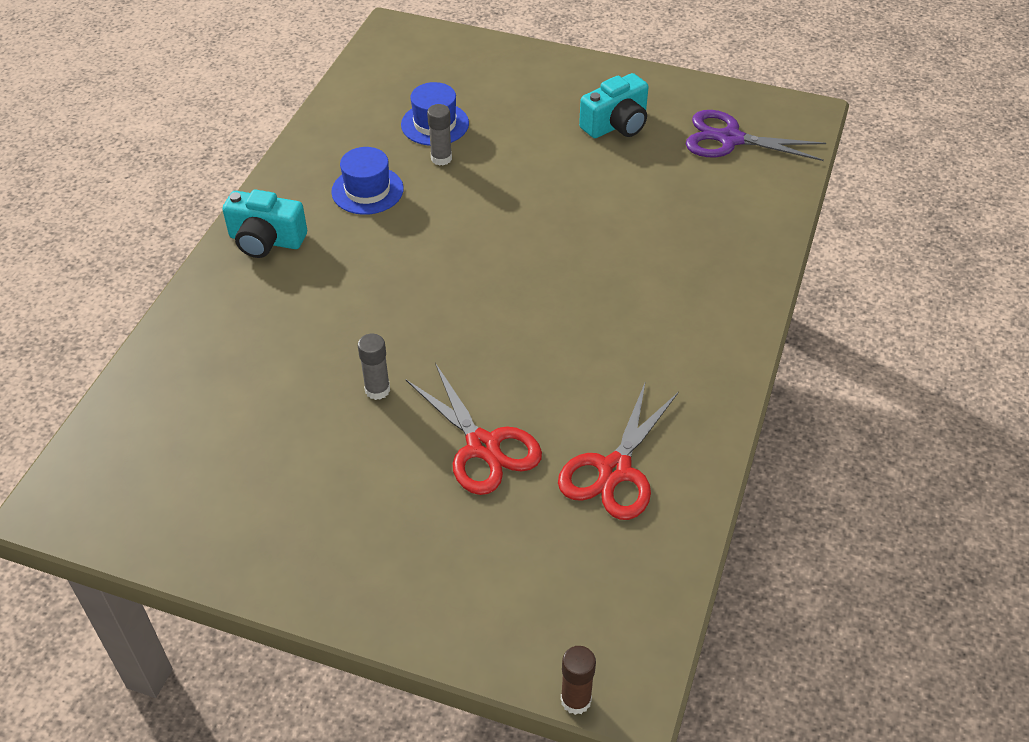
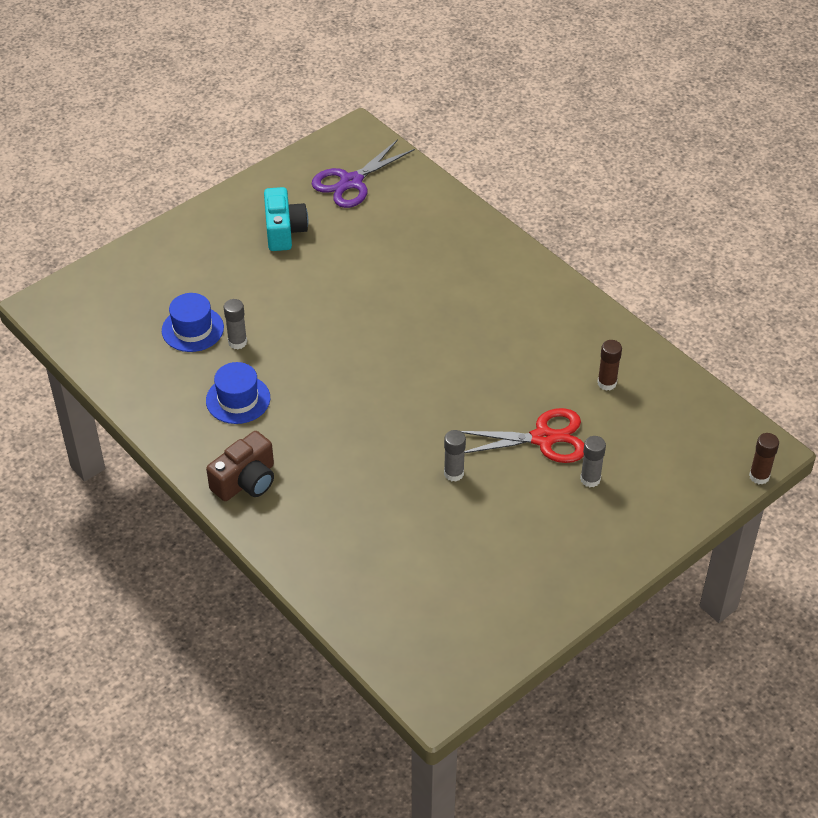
camera: 60 degrees left, 0 degrees up
(266, 240) = (246, 481): turquoise camera -> brown camera
(449, 516) = (590, 479): none -> grey glue stick
(615, 470) = (607, 383): red scissors -> brown glue stick

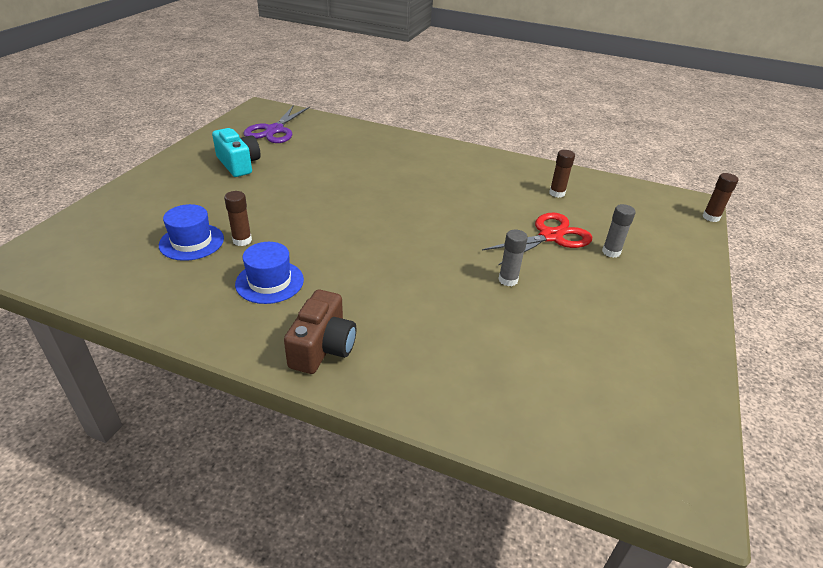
camera: 30 degrees left, 10 degrees down
(237, 342) = (242, 240): grey glue stick -> brown glue stick

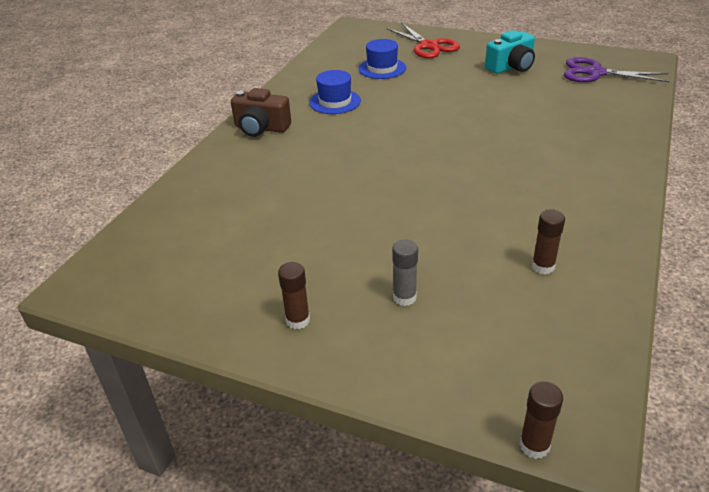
camera: 95 degrees right, 0 degrees up
(242, 240) = (387, 85): brown glue stick -> brown glue stick (298, 320)
(508, 280) = (343, 213): grey glue stick -> none
(550, 236) = (430, 249): red scissors -> red scissors (428, 46)

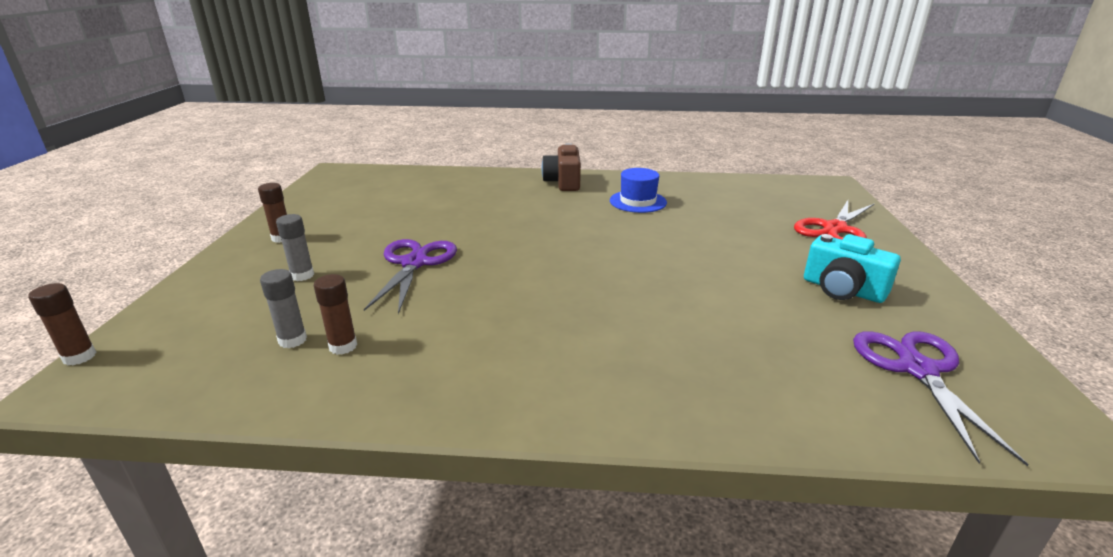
camera: 70 degrees right, 10 degrees down
(382, 68) = (738, 212): blue hat -> none
(406, 226) = (414, 263): none -> purple scissors
(528, 295) = (292, 340): none -> grey glue stick

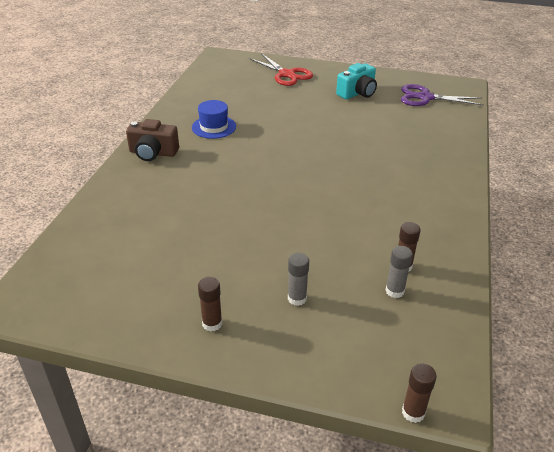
camera: 80 degrees left, 10 degrees up
(414, 263) = (290, 237): purple scissors -> none

